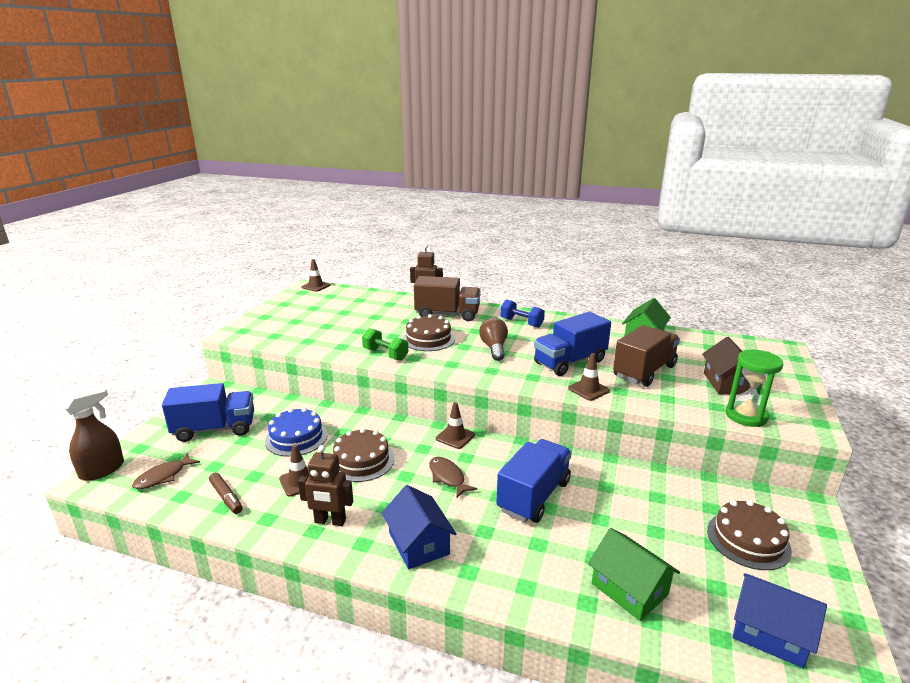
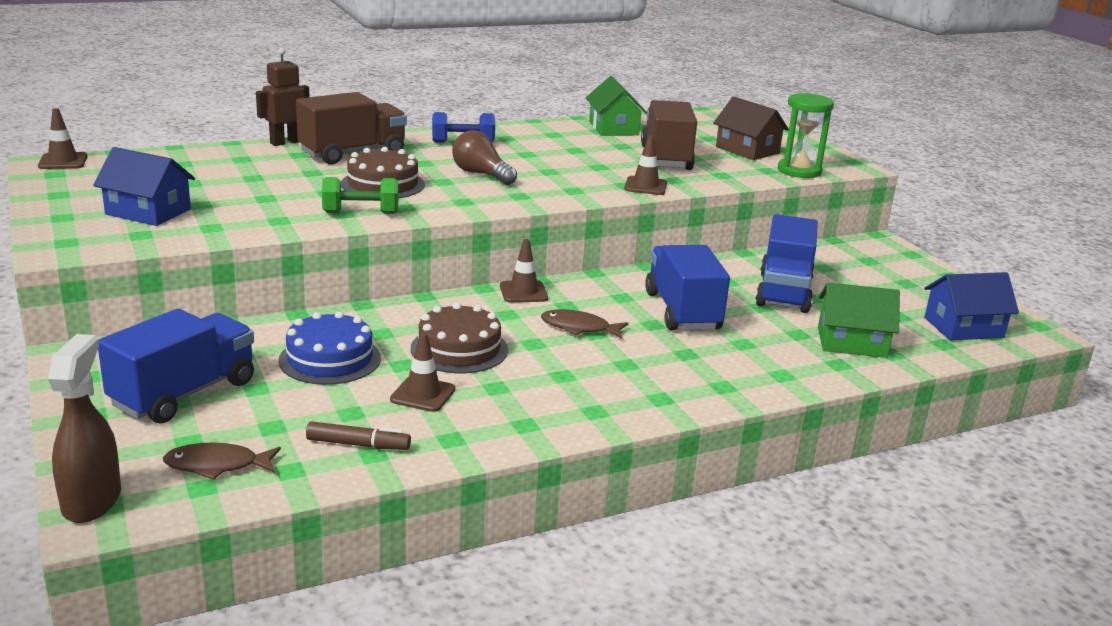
camera: 45 degrees left, 0 degrees up
(163, 476) = (217, 465): brown fish -> brown fish turned 90 degrees clockwise
(330, 521) = (527, 410): brown robot -> none
(418, 543) = (646, 387): blue house -> blue house (148, 212)
(570, 362) = (585, 167): blue truck -> blue truck (783, 292)
(748, 540) = (876, 278): brown cake -> none

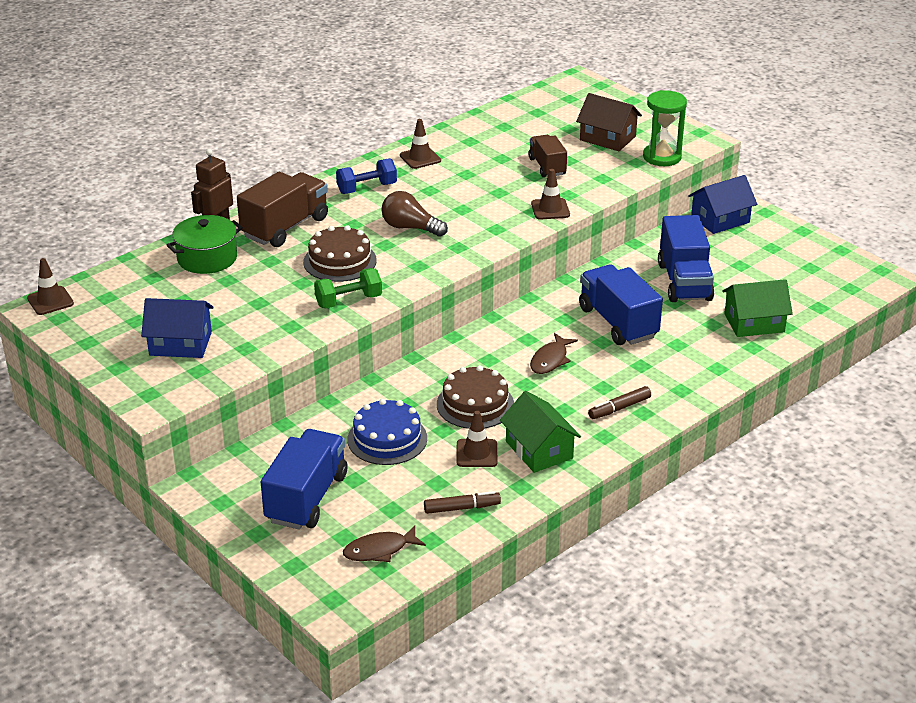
camera: 15 degrees left, 10 degrees up
(92, 501) = (320, 599): brown spray bottle -> none
(251, 160) = (207, 258): none -> green pot
(523, 292) = (487, 333): brown traffic cone -> brown traffic cone (420, 158)
(579, 328) = (550, 360): brown fish -> brown fish turned 60 degrees counterclockwise
(613, 128) = (481, 135): green house -> green house (539, 450)
(632, 388) = (619, 408): none -> brown marker
(666, 158) = (547, 167): brown truck -> brown truck, size x0.61
(963, 327) = (828, 286): blue house -> blue house (720, 219)

